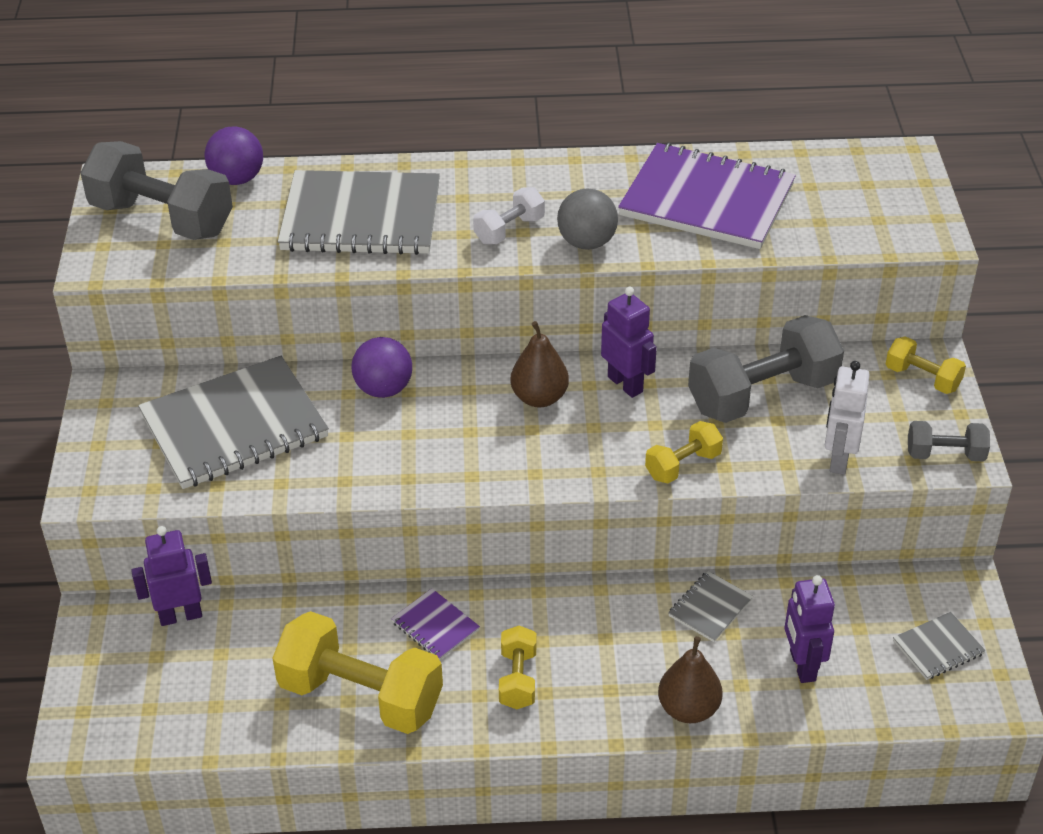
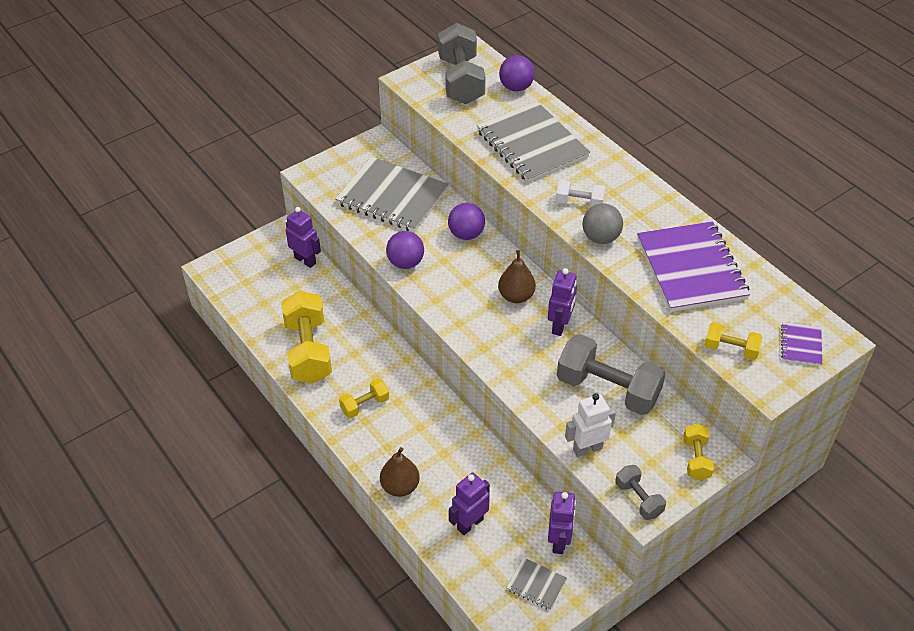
camera: 55 degrees right, 5 degrees up
(374, 473) = (405, 263): none -> purple ball
(435, 626) = (373, 355): purple notebook -> purple notebook (801, 345)
(683, 465) = (519, 381): yellow dumbbell -> yellow dumbbell (730, 349)
(710, 608) = (477, 462): grey notebook -> none
(889, 593) = (559, 541): none -> purple robot

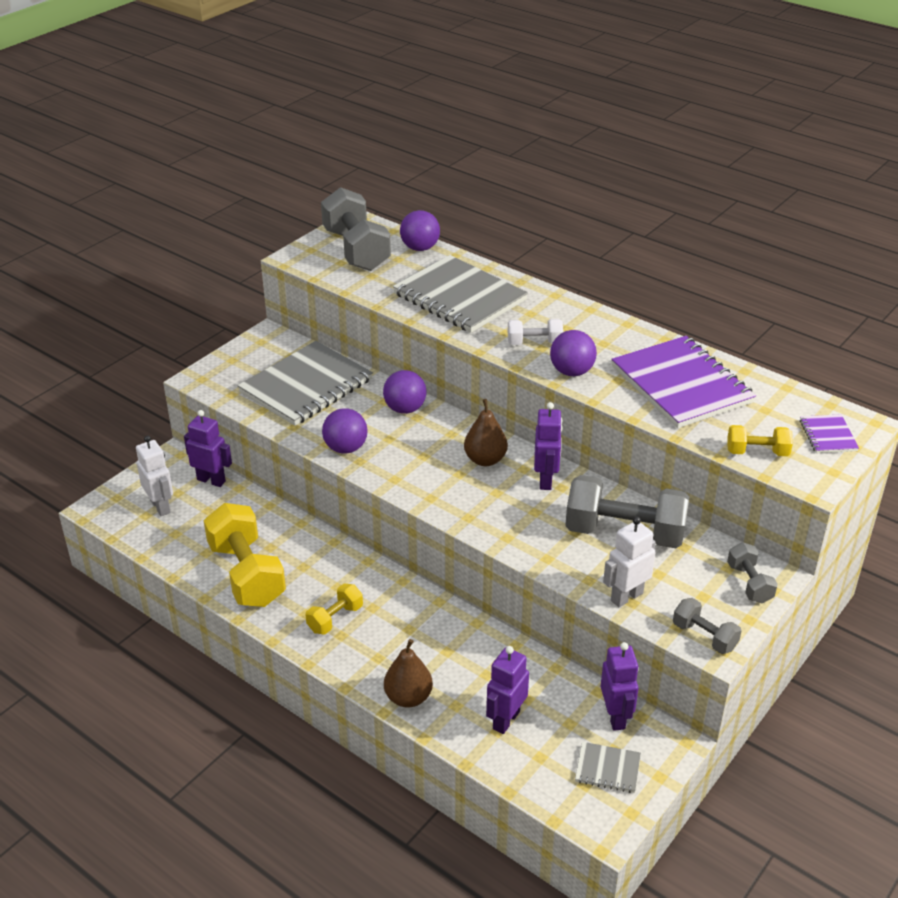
camera: 15 degrees left, 10 degrees down
(259, 276) = (161, 506): none -> white robot
(392, 197) = (306, 386): grey notebook -> grey notebook turned 60 degrees counterclockwise
(600, 238) = (571, 372): grey ball -> purple ball
(696, 459) = (749, 583): yellow dumbbell -> grey dumbbell

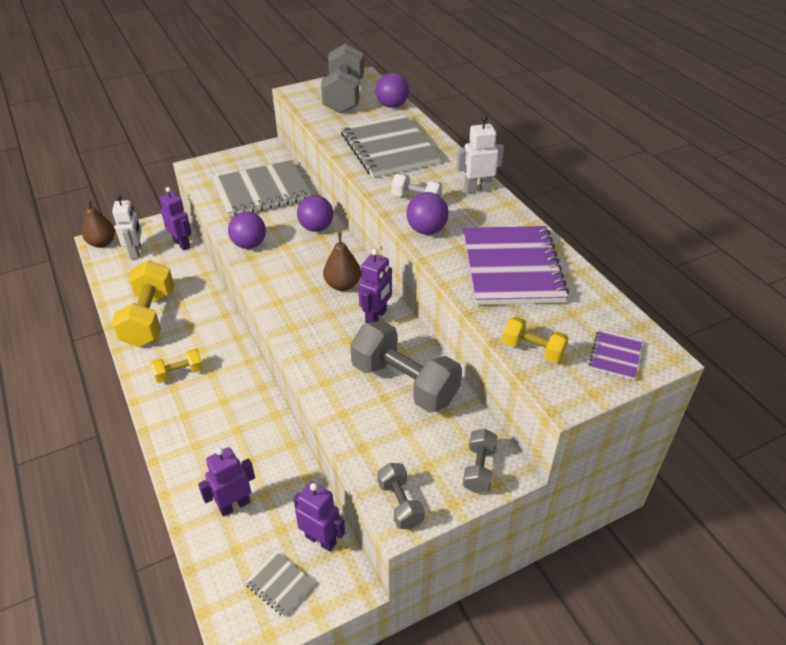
camera: 25 degrees right, 5 degrees up
(408, 697) = (179, 456): brown pear -> brown pear (102, 243)
(615, 716) = (321, 539): purple robot -> purple robot turned 75 degrees counterclockwise
(626, 596) = (362, 440): white robot -> white robot (477, 189)

